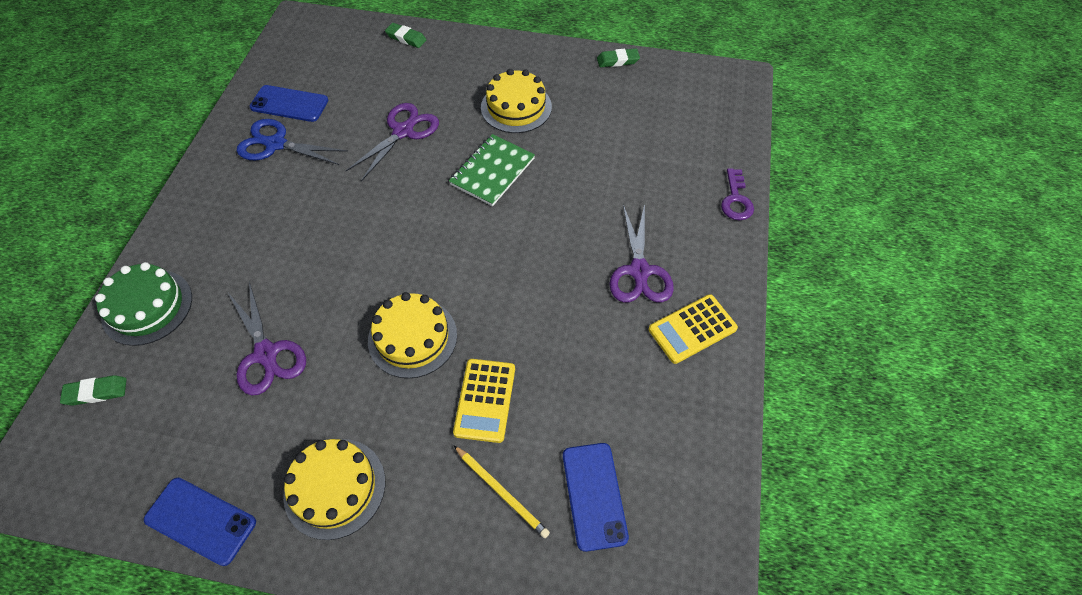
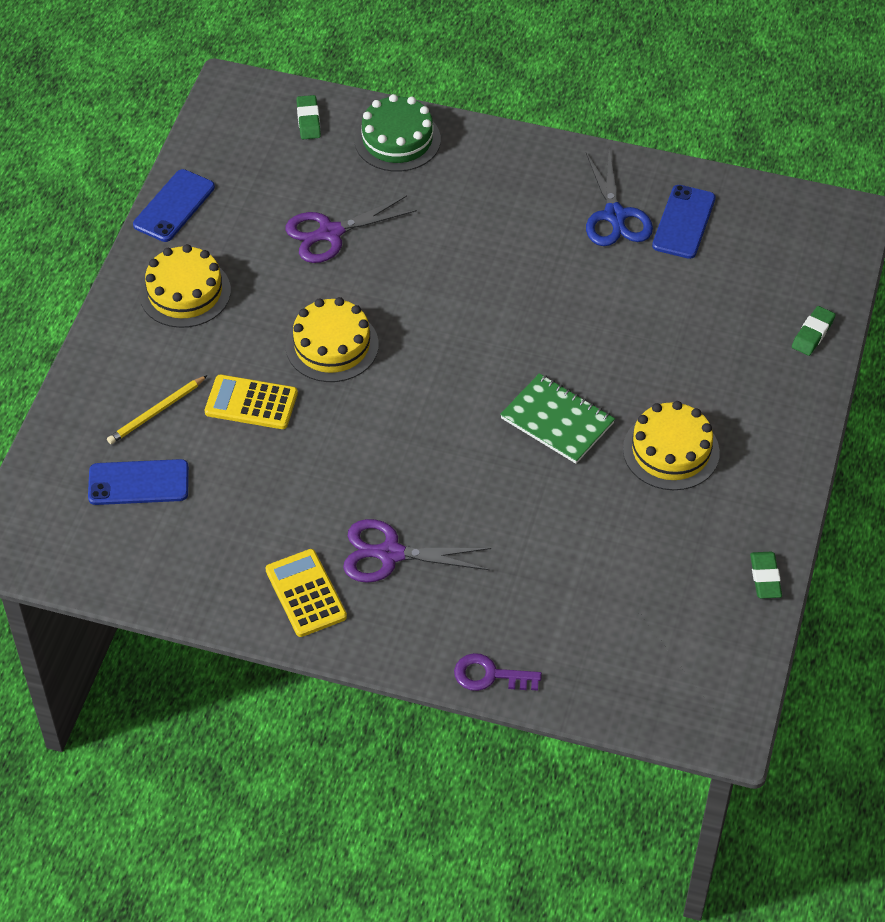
camera: 95 degrees right, 5 degrees down
(276, 144) = (615, 215): blue scissors -> blue scissors turned 150 degrees clockwise
(403, 131) = (630, 333): purple scissors -> none

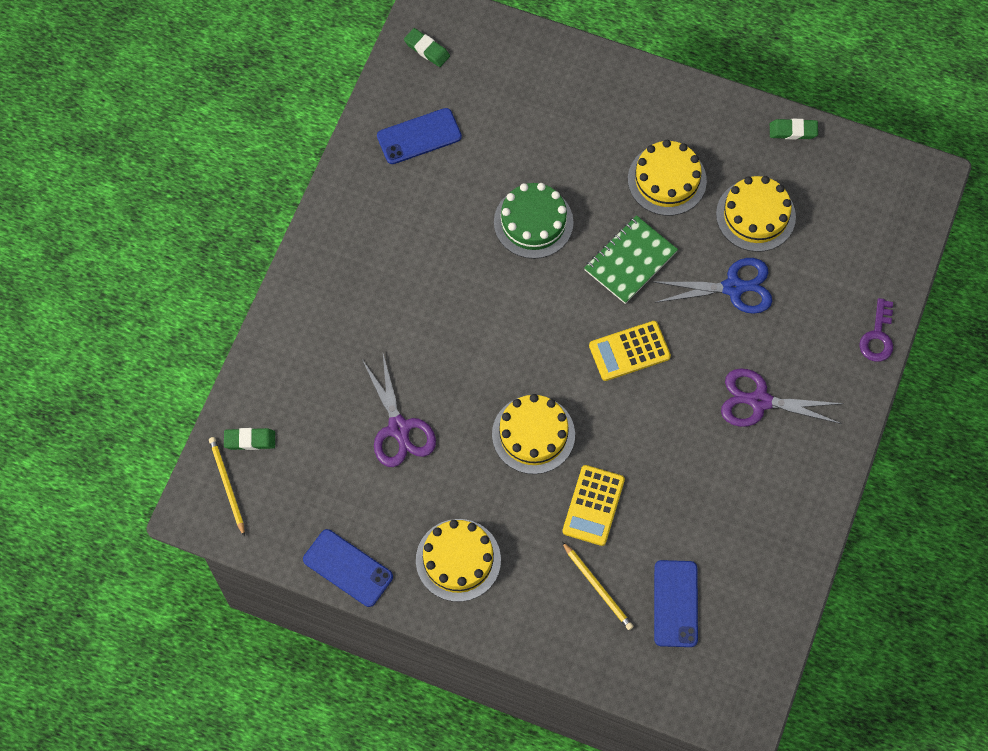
camera: 85 degrees left, 15 degrees up
(259, 108) = (227, 485): none -> yellow pencil
(306, 593) = (796, 469): yellow calculator -> yellow calculator (629, 351)
(390, 554) = (759, 401): purple scissors -> purple scissors turned 90 degrees clockwise
(397, 140) = (287, 362): green cake -> green cake (533, 222)
(615, 215) = (405, 189): blue scissors -> blue scissors (733, 287)
(638, 542) = (755, 215): none -> yellow cake
(684, 222) = (419, 136): blue phone -> blue phone turned 45 degrees counterclockwise
(812, 333) = (553, 59): green eraser -> green eraser (427, 49)

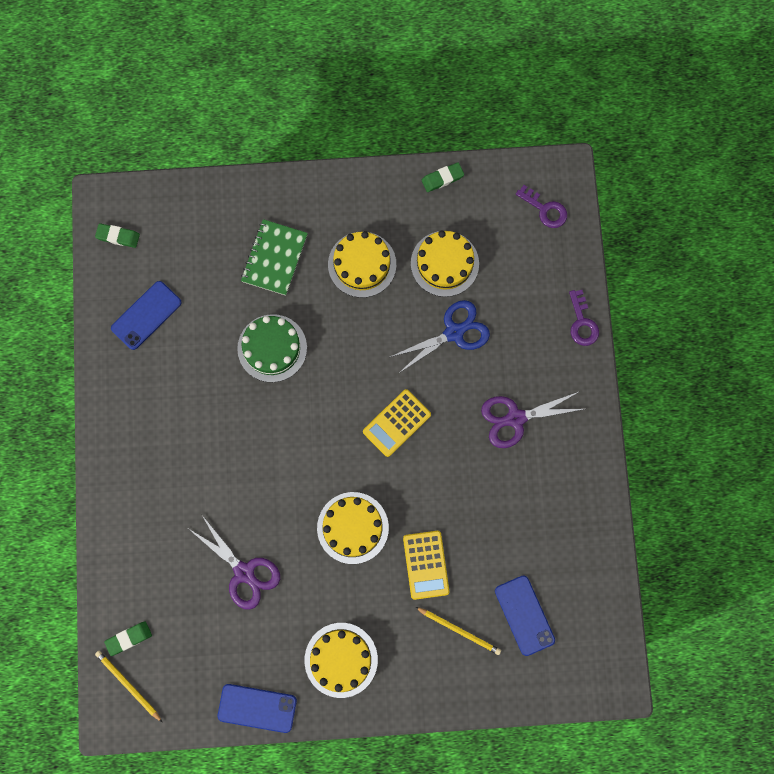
camera: 25 degrees left, 10 degrees up
(630, 261) = (363, 346): green notebook -> green notebook (274, 258)
(890, 206) = (545, 209): none -> purple key

